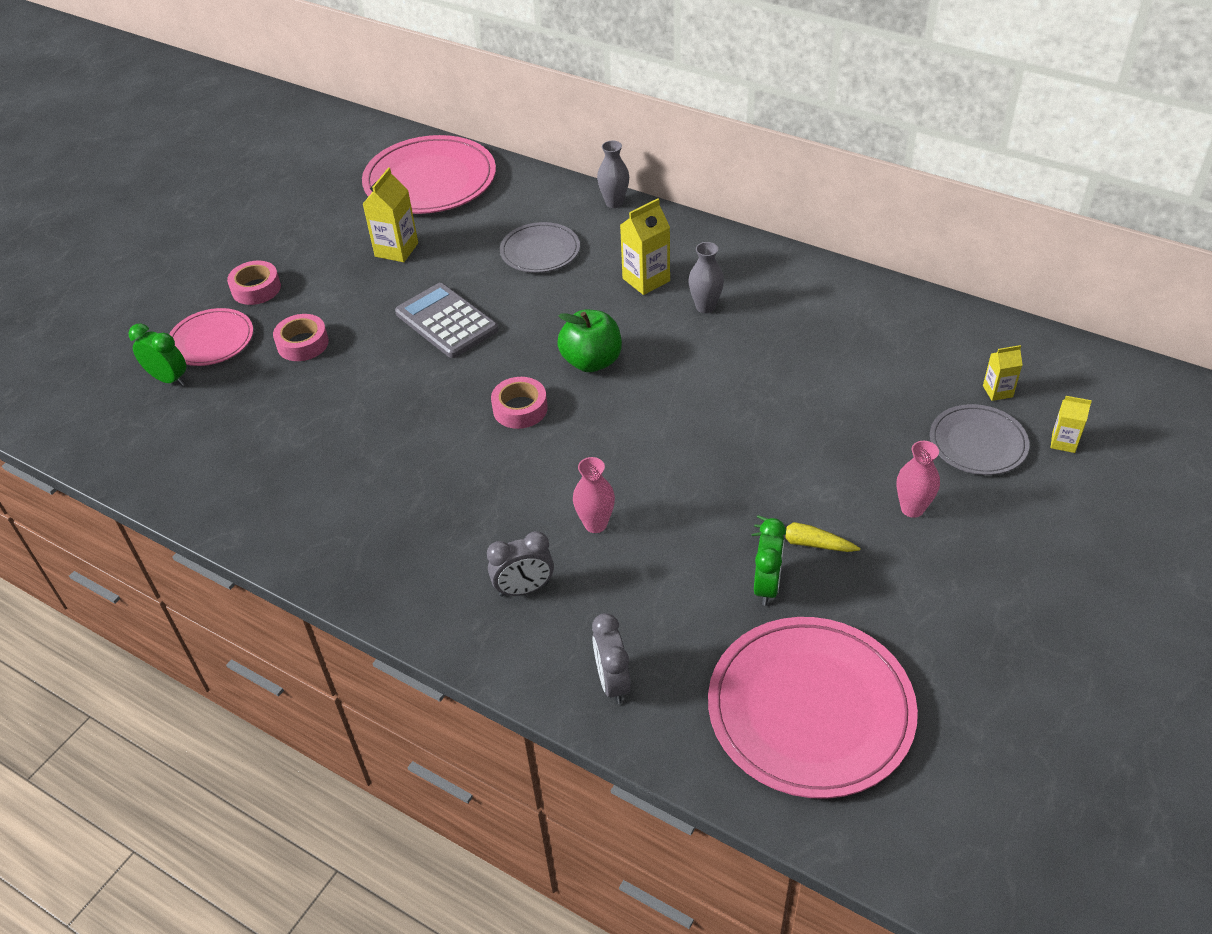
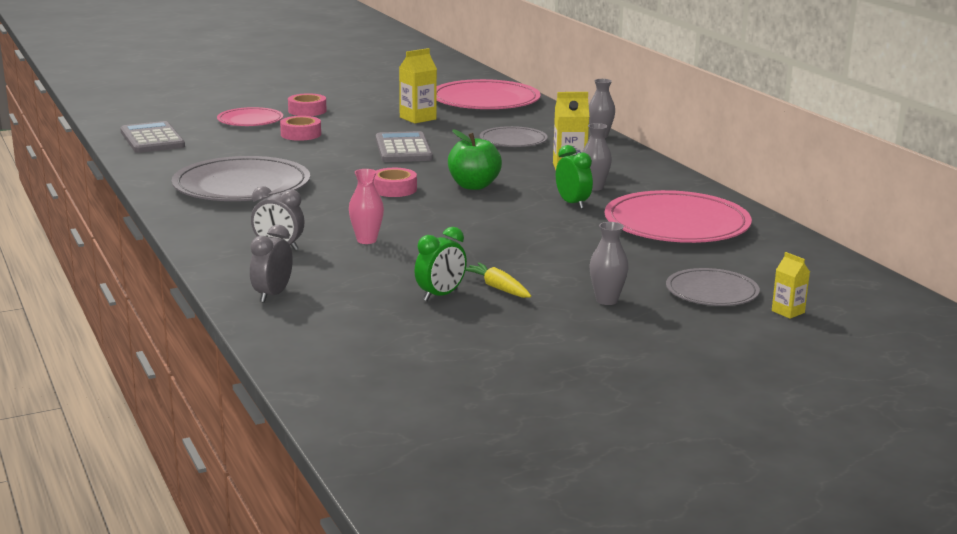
camera: 30 degrees right, 25 degrees down
(136, 437) = (152, 139): none -> grey calculator
(169, 379) = (203, 126): green clock -> green clock (572, 204)
(352, 485) = (242, 186): none -> grey plate
(810, 709) = (384, 347): pink plate -> pink plate (676, 224)
(912, 508) = (607, 300): pink vase -> grey vase
(997, 391) = (770, 277): yellow carton -> none

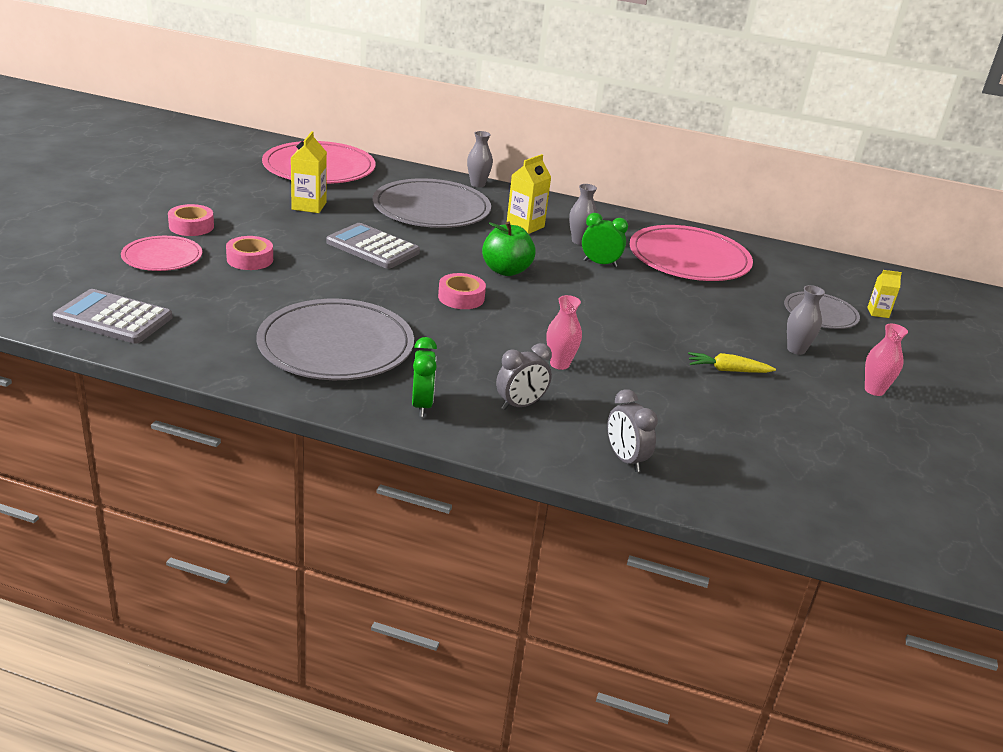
camera: 50 degrees left, 10 degrees up
(440, 295) = (715, 396): green clock -> green clock (422, 405)
(513, 140) = (431, 209): grey plate -> grey plate, size x1.78
(608, 346) = (874, 390): none -> pink vase

